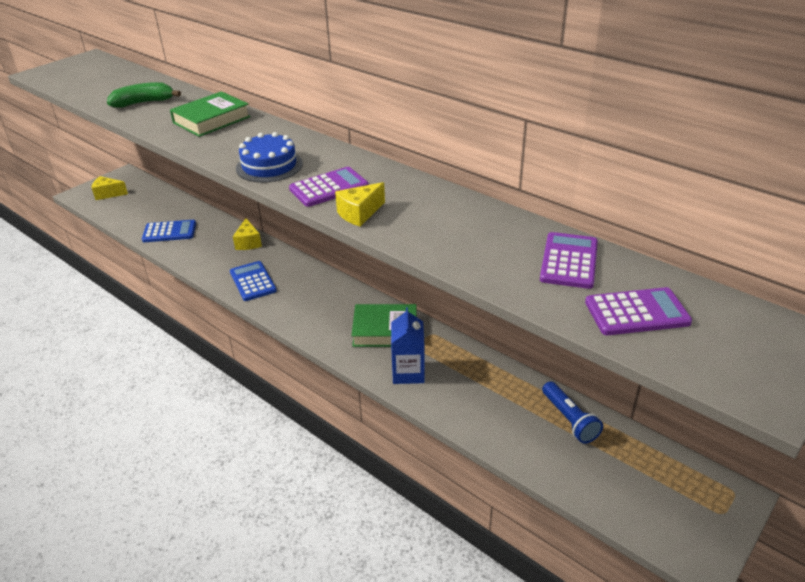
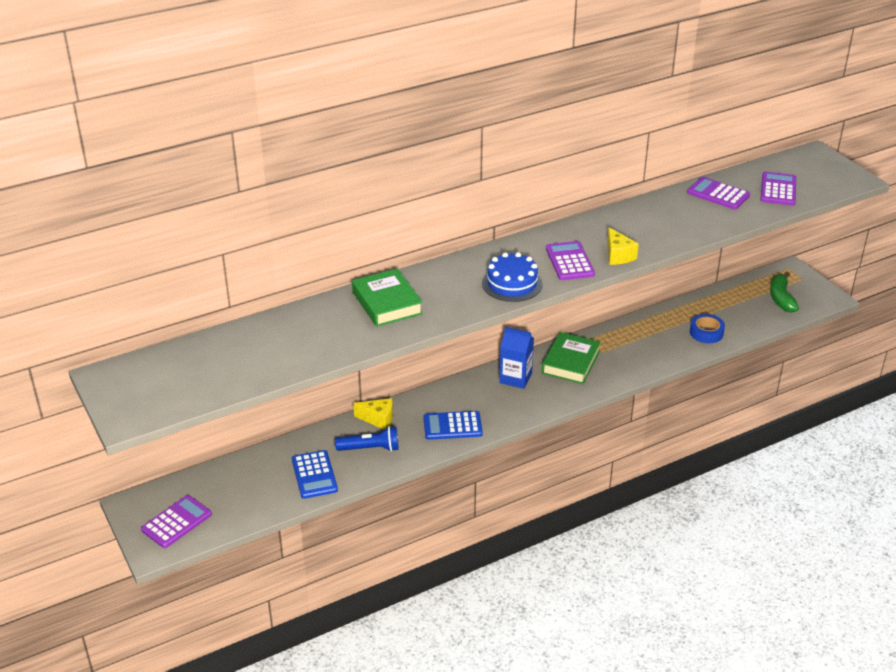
camera: 70 degrees left, 0 degrees up
(108, 194) = (176, 522): yellow cheese -> purple calculator
(144, 103) = (304, 341): green banana -> green banana (781, 298)
(169, 232) = (314, 475): blue calculator -> blue calculator turned 150 degrees clockwise
(408, 372) = (628, 363): blue carton -> blue carton (515, 378)
(509, 428) = (706, 333): none -> blue tape
(569, 419) = (708, 306): blue flashlight -> blue flashlight (370, 448)

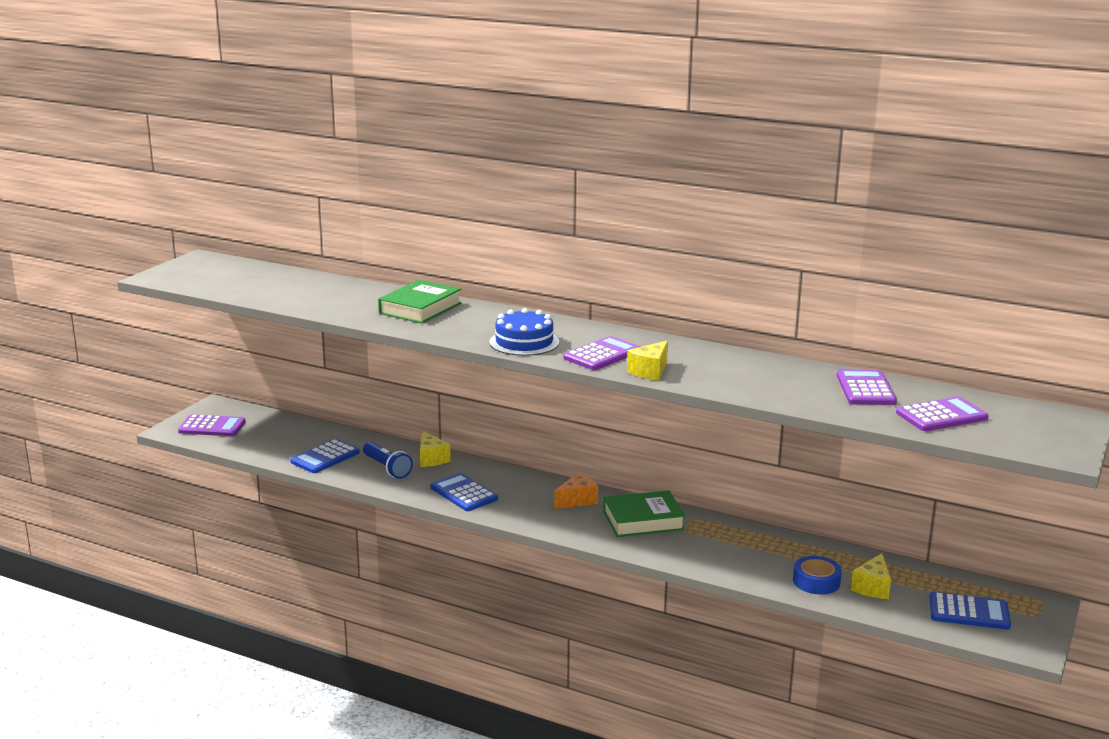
camera: 55 degrees right, 15 degrees down
(515, 378) = (577, 500): blue carton -> orange cheese
(729, 316) = (872, 587): none -> yellow cheese
(781, 298) = (969, 612): green banana -> blue calculator

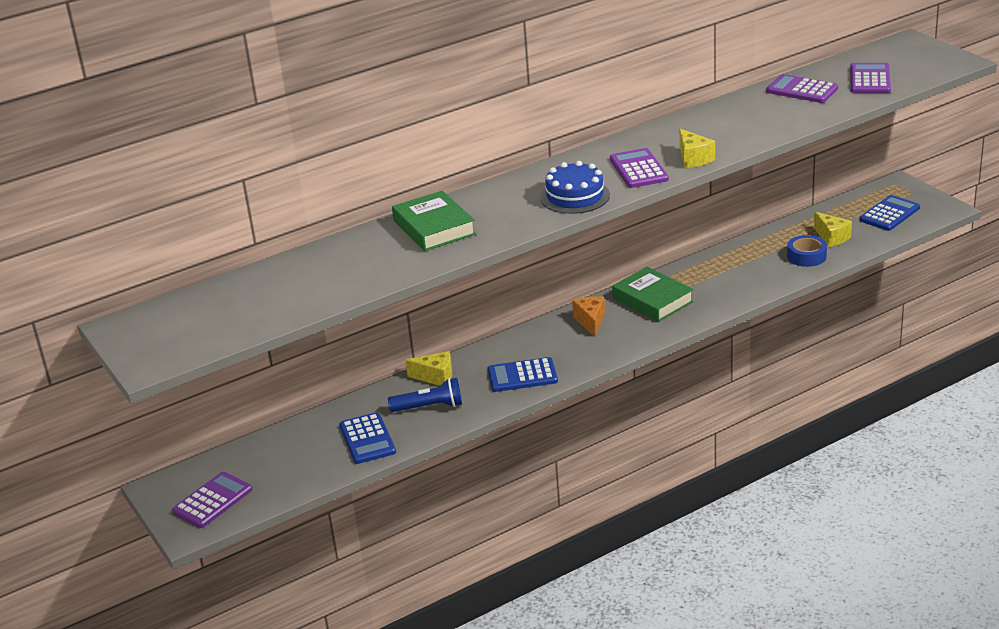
camera: 55 degrees left, 10 degrees up
(643, 520) = (652, 300): green book -> green book turned 60 degrees counterclockwise

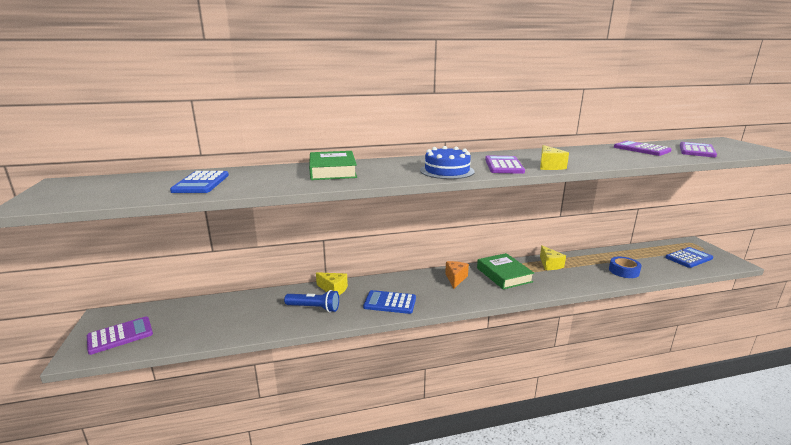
camera: 15 degrees right, 10 degrees down
(367, 439) = (256, 319): blue calculator -> blue calculator (201, 183)
(831, 237) = (644, 263): yellow cheese -> yellow cheese (550, 264)

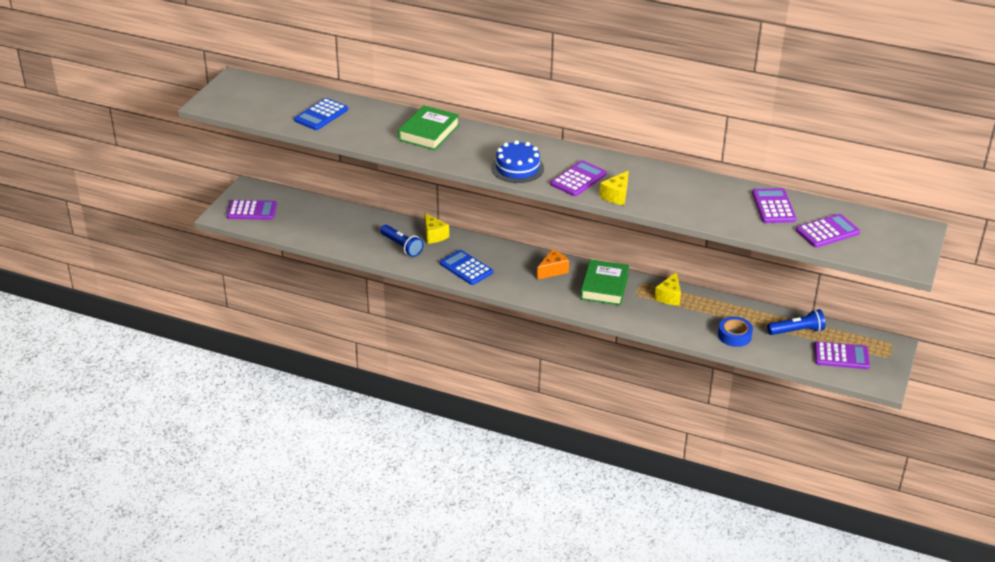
camera: 35 degrees right, 15 degrees up
(644, 255) = (796, 331): none -> blue flashlight
(689, 258) = (841, 356): blue calculator -> purple calculator

